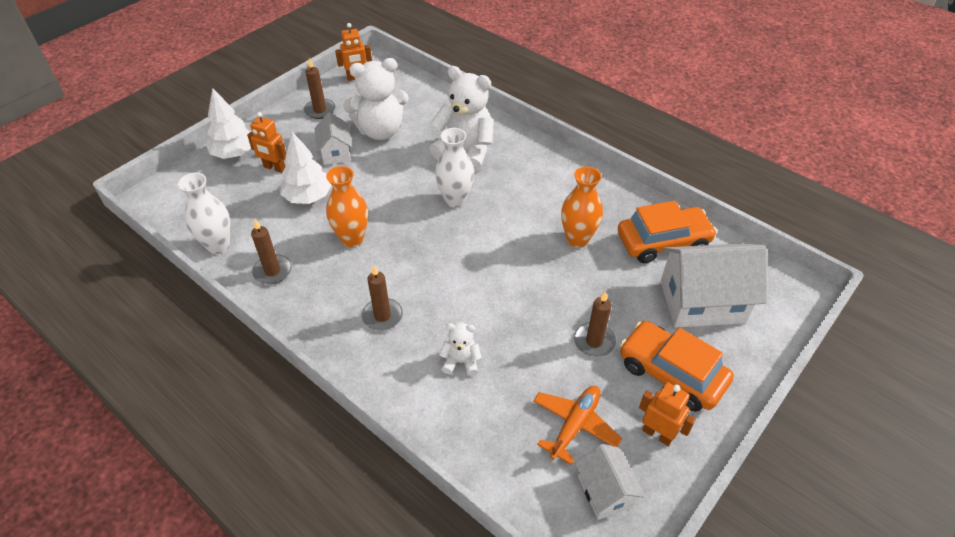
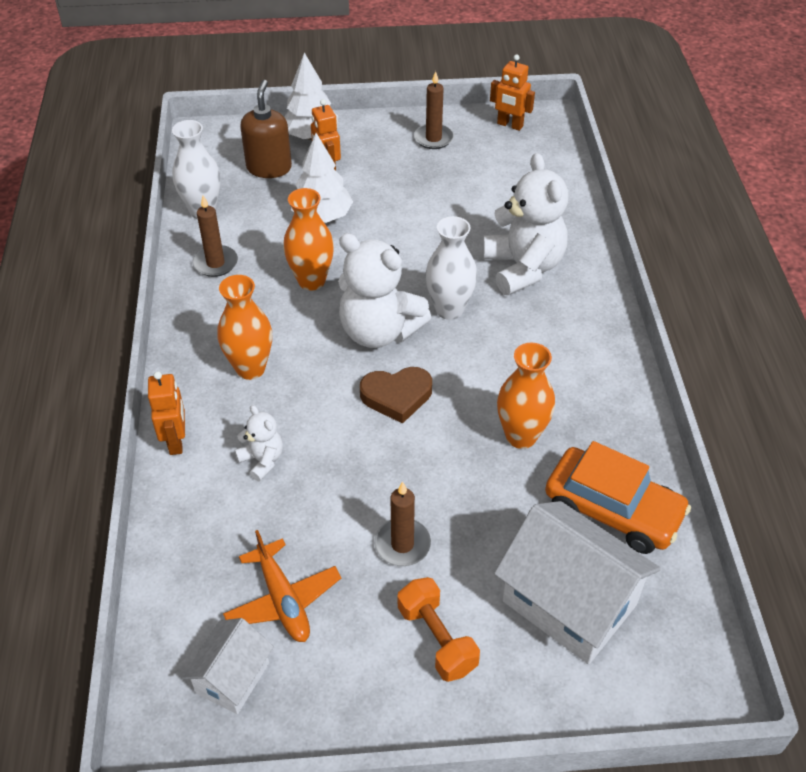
camera: 45 degrees right, 0 degrees up
(231, 190) = (269, 168): none -> brown soap dispenser
(336, 152) = (397, 189): white house -> none
(380, 131) = (465, 194): white teddy bear -> white teddy bear (379, 331)
(382, 316) = (250, 368): brown candle -> orange vase
(488, 267) = (396, 396): none -> brown heart
(574, 425) = (283, 600): orange plane -> orange plane turned 75 degrees clockwise
(657, 434) = (345, 678): orange robot -> orange robot (176, 441)
(671, 373) = (436, 639): orange car -> orange dumbbell

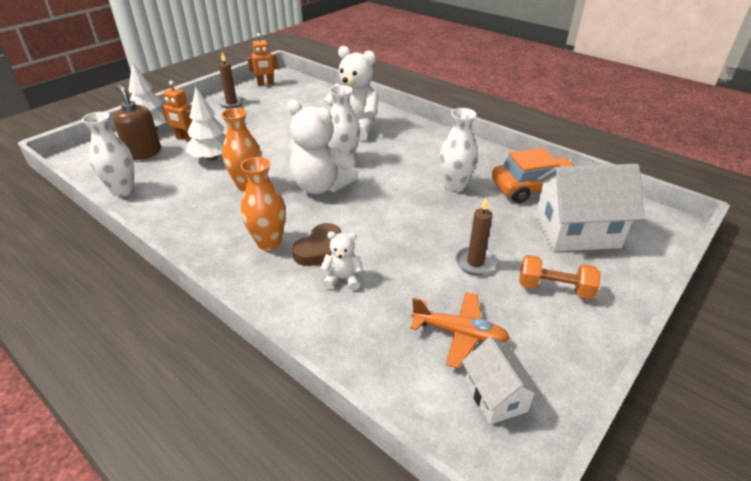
camera: 45 degrees left, 10 degrees down
(176, 441) = (273, 306): orange robot -> none
(215, 263) = (169, 209): brown candle -> none
(379, 331) = (321, 186): white teddy bear -> white teddy bear turned 45 degrees clockwise
(396, 396) = (372, 206): brown heart -> brown heart (321, 250)
(521, 436) = (455, 186): orange vase -> white vase

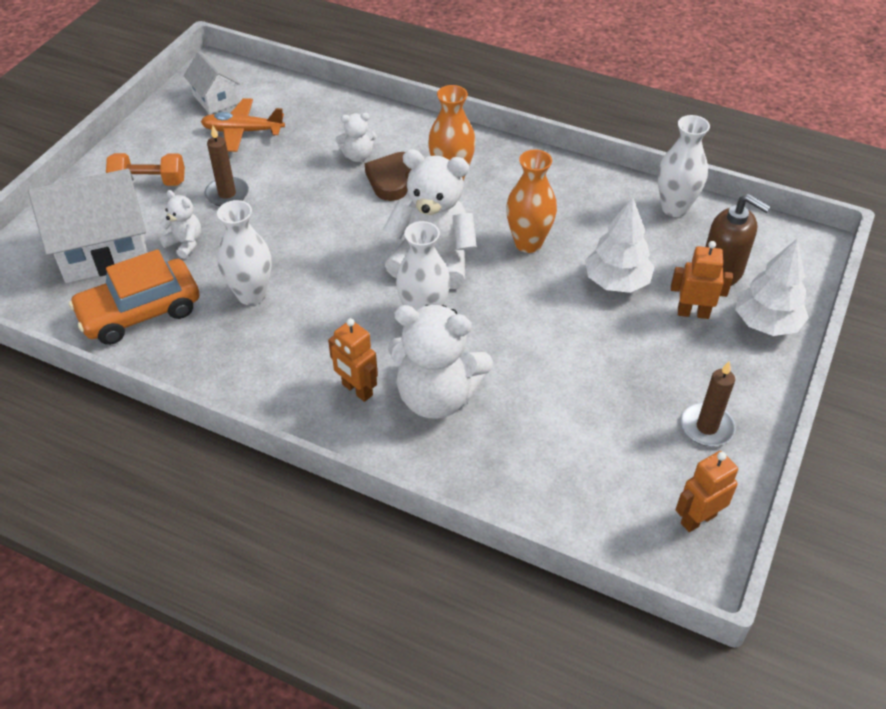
camera: 165 degrees right, 10 degrees up
(396, 136) = (357, 390): none -> orange robot
(508, 227) = (185, 243): none -> white teddy bear

